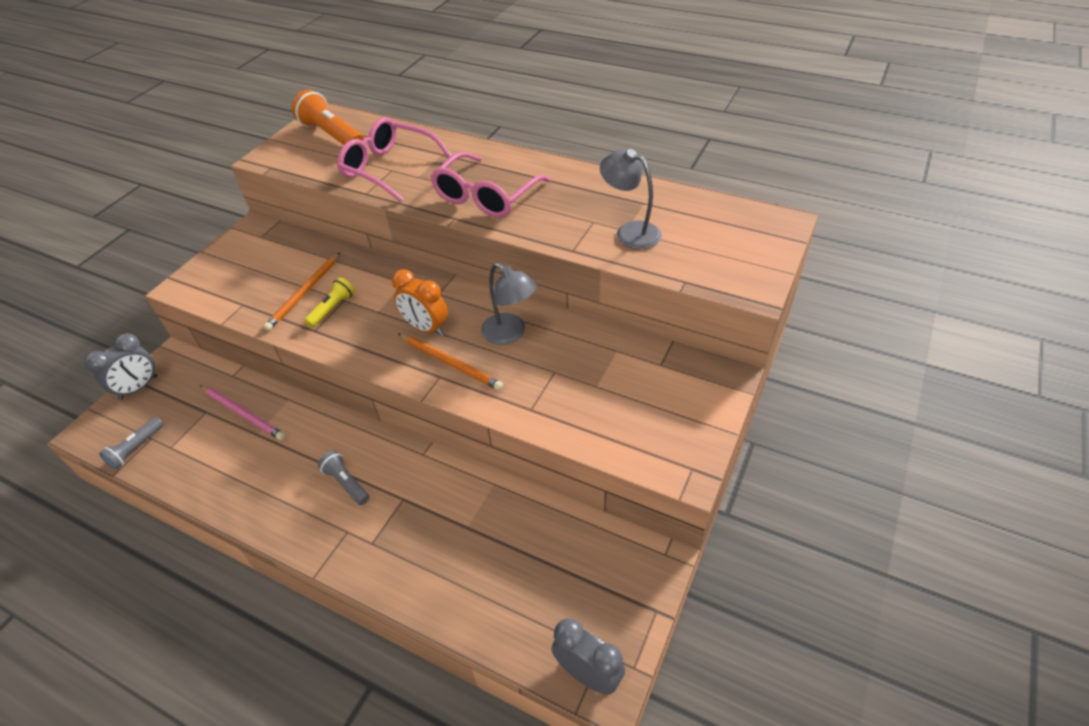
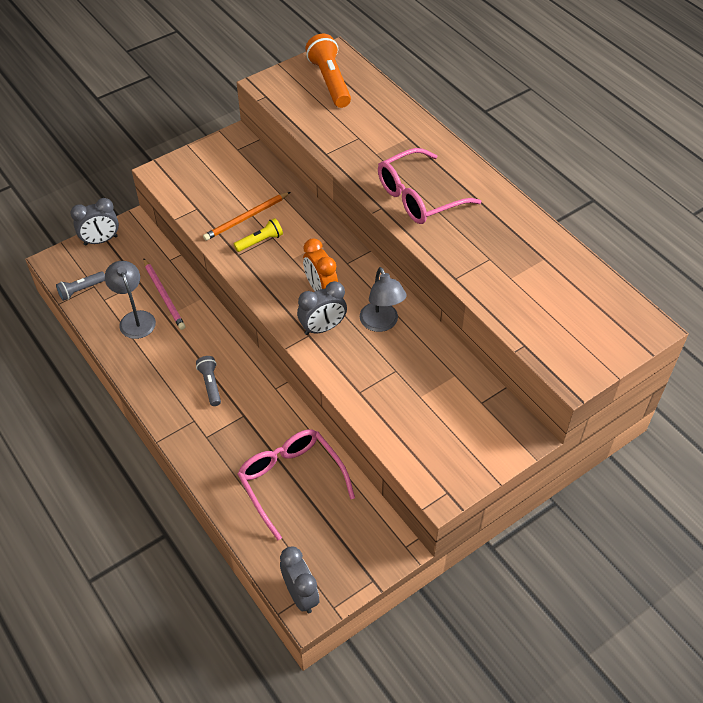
camera: 25 degrees right, 5 degrees up
(389, 168) = (357, 135): pink glasses -> pink glasses (290, 480)
(450, 363) = (322, 328): orange pencil -> grey clock
(630, 232) = (513, 281): grey lamp -> grey lamp (135, 319)

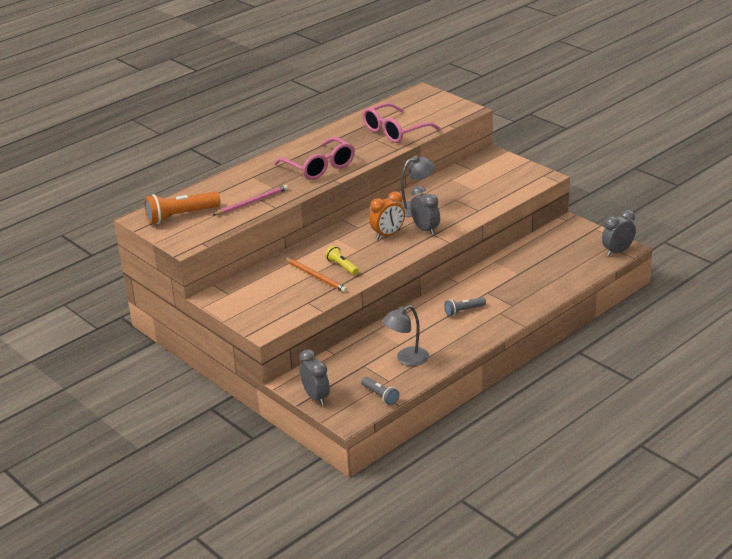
camera: 95 degrees left, 20 degrees down
(164, 296) = (377, 349): pink pencil -> pink pencil (252, 202)
(290, 480) = (535, 266): pink glasses -> pink glasses (394, 131)

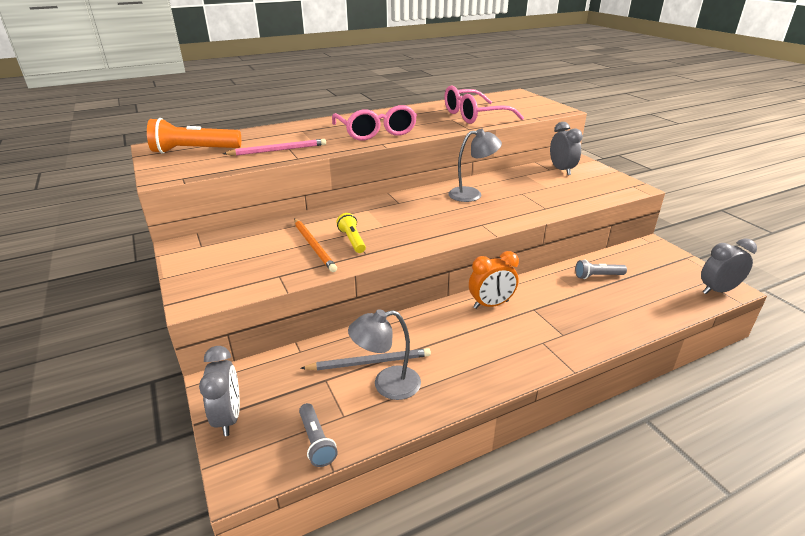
camera: 15 degrees right, 0 degrees up
(387, 349) = (369, 362): none -> grey pencil
(388, 234) = (427, 215): orange clock -> orange clock (491, 304)
(425, 229) = (474, 217): grey clock -> grey clock (561, 170)
(464, 311) = (494, 328): grey flashlight -> grey flashlight (597, 276)

